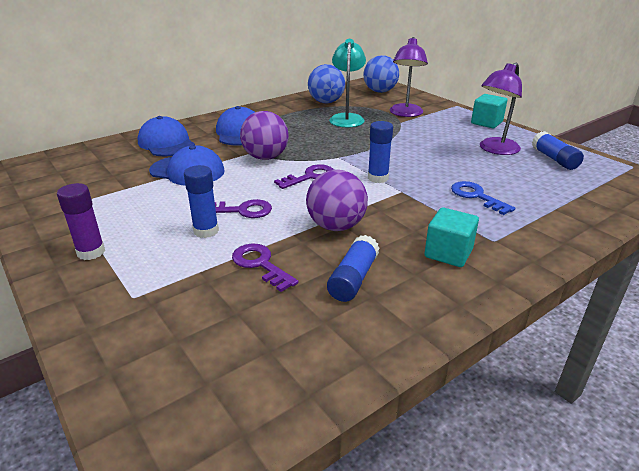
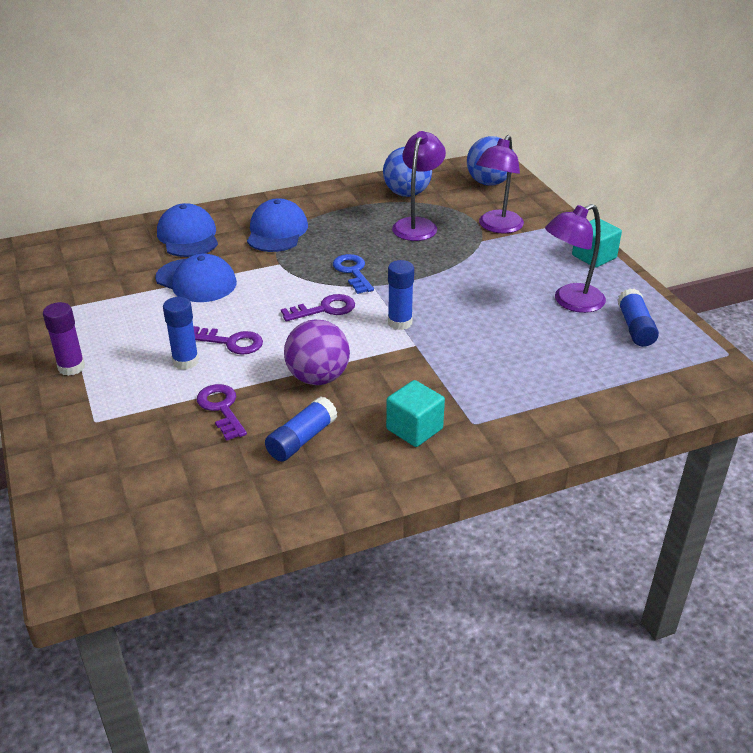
camera: 15 degrees right, 5 degrees up
(265, 157) = (289, 274): purple ball -> none
(347, 118) = (417, 225): turquoise lamp -> purple lamp
(476, 196) = (496, 365): blue key -> blue key (353, 272)

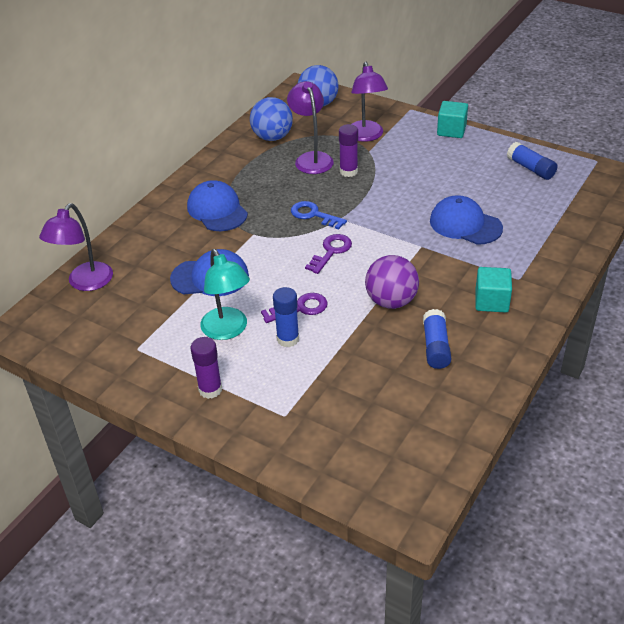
camera: 35 degrees left, 5 degrees up
(150, 329) = (228, 330): none -> turquoise lamp
(188, 236) = (153, 246): blue cap -> blue cap (465, 224)
(221, 408) = (358, 357): purple key -> none
(400, 322) = (392, 236): blue glue stick -> none
(437, 250) = (348, 171): none -> purple glue stick
(570, 302) = (475, 169): purple lamp -> purple lamp (85, 283)

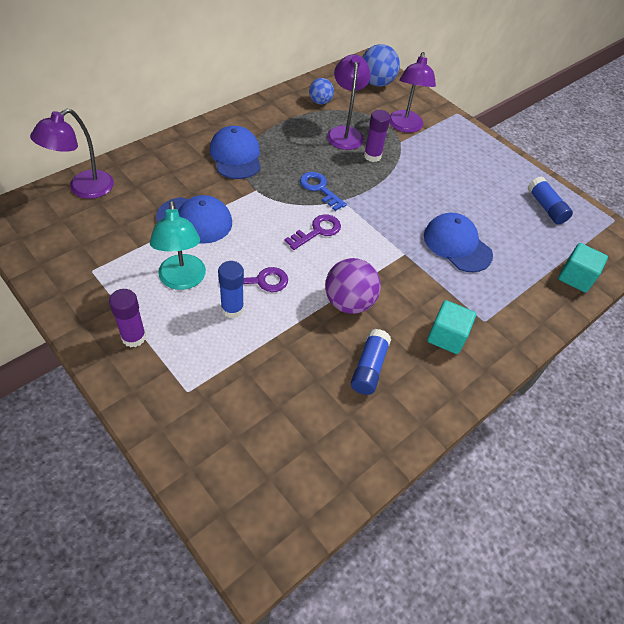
camera: 10 degrees right, 10 degrees up
(272, 137) = (320, 102): blue ball -> blue ball, size x0.61
(451, 130) = (486, 145): turquoise cube -> turquoise cube (575, 277)

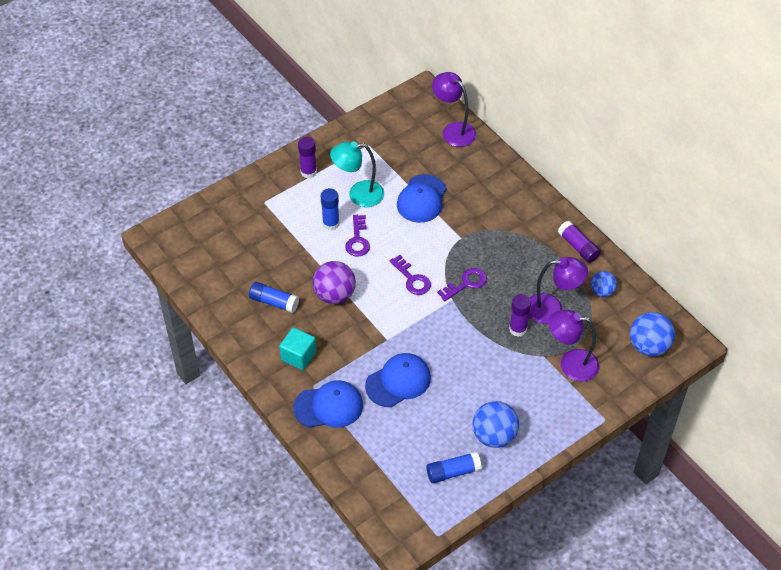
camera: 100 degrees right, 0 degrees up
(236, 156) = (505, 224): blue cap -> blue cap (329, 406)
(267, 111) = (578, 247): none -> purple glue stick
(319, 189) = (466, 283): blue key -> purple key
(497, 178) = (494, 436): none -> blue ball
(575, 277) = (359, 472): turquoise cube -> none

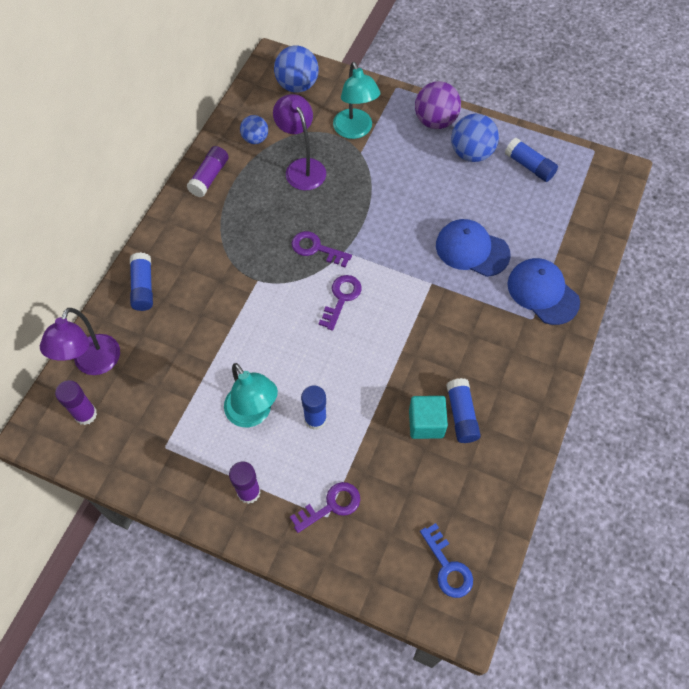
camera: 120 degrees left, 10 degrees up
(188, 244) = (448, 567): none -> blue key
(298, 356) = (508, 351): turquoise cube -> turquoise cube (426, 423)
(334, 295) = (411, 360): purple ball -> purple ball (435, 121)
(358, 240) = (321, 378): purple key -> purple key (331, 505)
(421, 199) = (223, 344): blue cap -> none
(498, 174) = (143, 287): none -> blue glue stick
(518, 329) = (343, 183): purple glue stick -> purple glue stick (85, 414)
(570, 364) = (355, 130): purple lamp -> turquoise lamp

